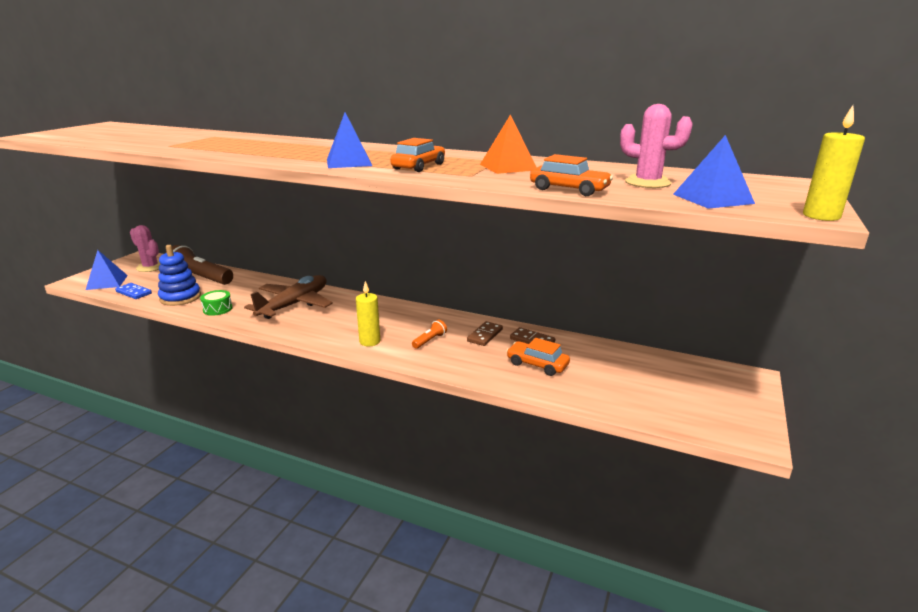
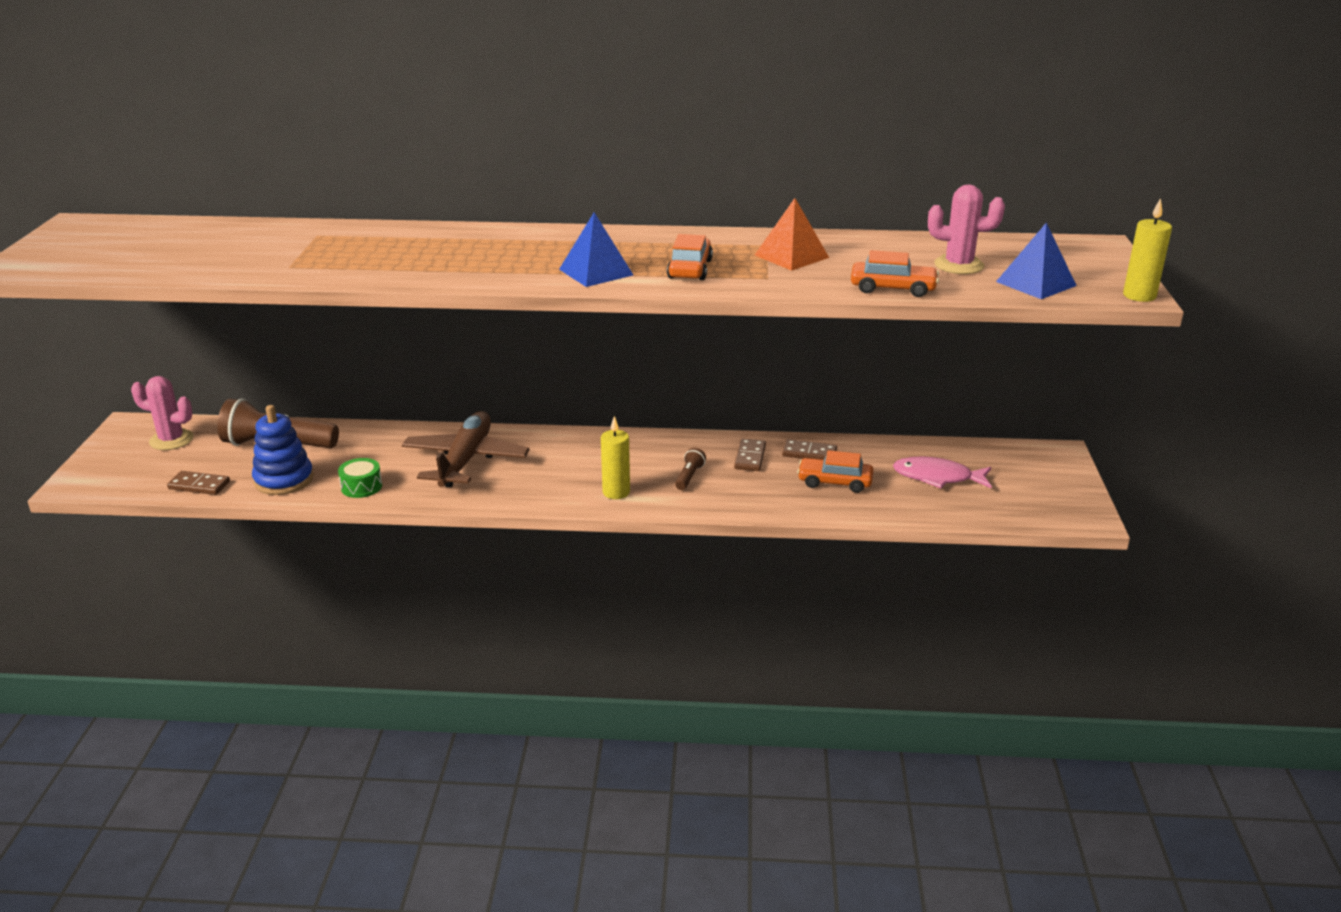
camera: 20 degrees left, 5 degrees up
(107, 282) = (131, 477): blue pyramid -> none
(134, 292) = (199, 485): blue domino -> brown domino
(429, 340) = (689, 476): orange flashlight -> brown flashlight
(626, 377) = (937, 477): none -> pink fish

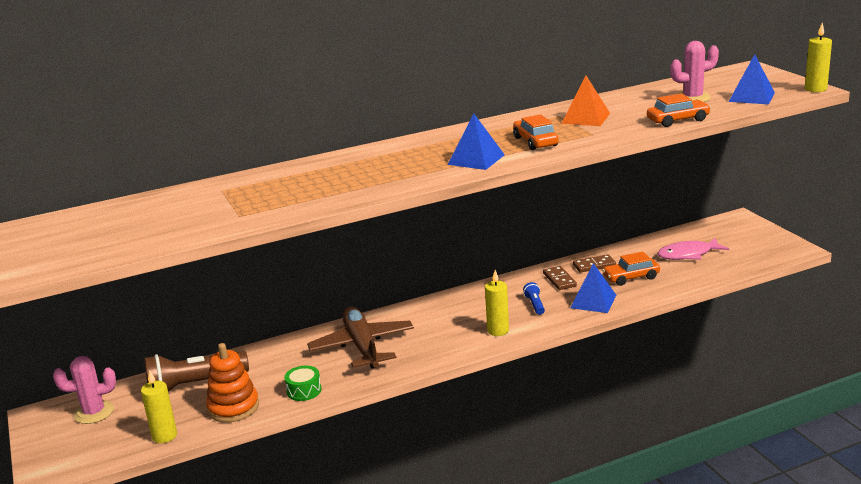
camera: 25 degrees left, 5 degrees down
(199, 485) = (164, 436): brown domino -> yellow candle
(284, 480) = (233, 407): blue stacking toy -> orange stacking toy
(689, 476) = (534, 304): brown flashlight -> blue flashlight
(757, 495) = (593, 301): none -> blue pyramid

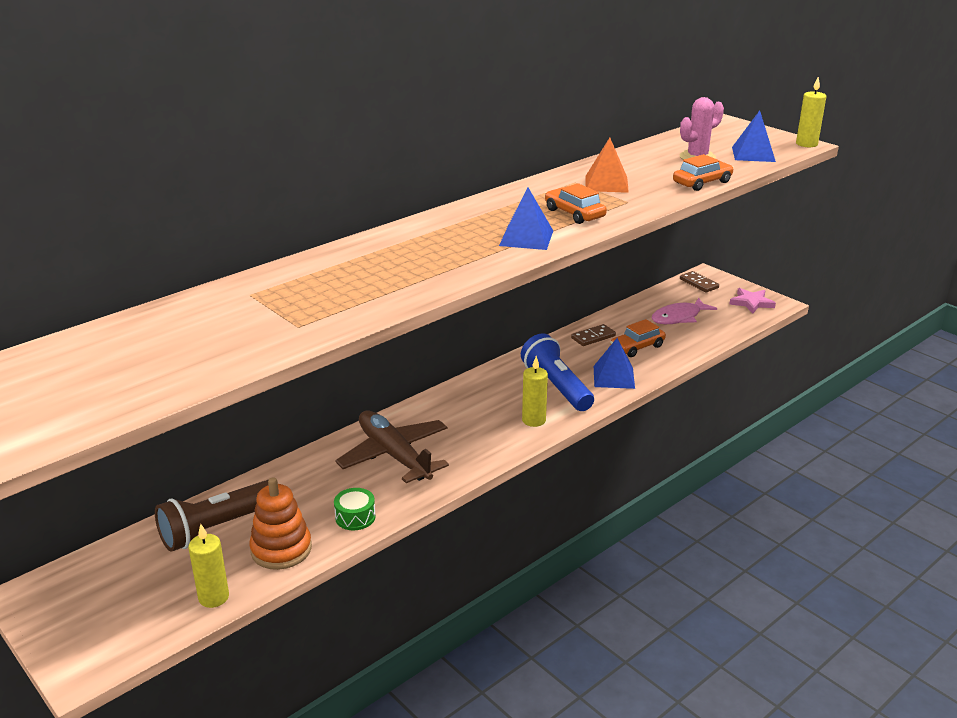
camera: 20 degrees left, 5 degrees up
(94, 412) = (103, 581): pink cactus -> none
(534, 304) = (556, 387): blue flashlight -> blue flashlight, size x2.23
(559, 280) = (566, 356): brown domino -> brown domino (698, 283)
(771, 246) = (751, 303): none -> pink star

